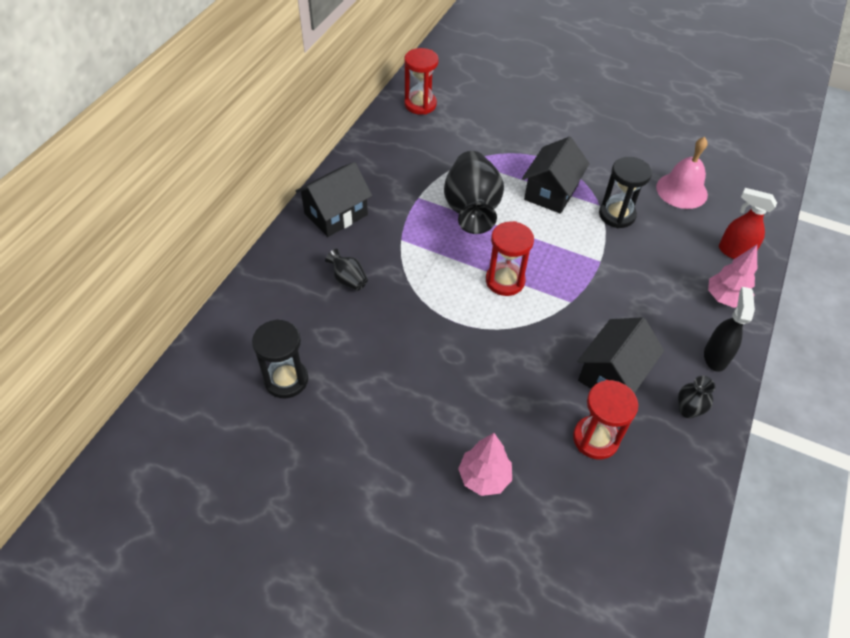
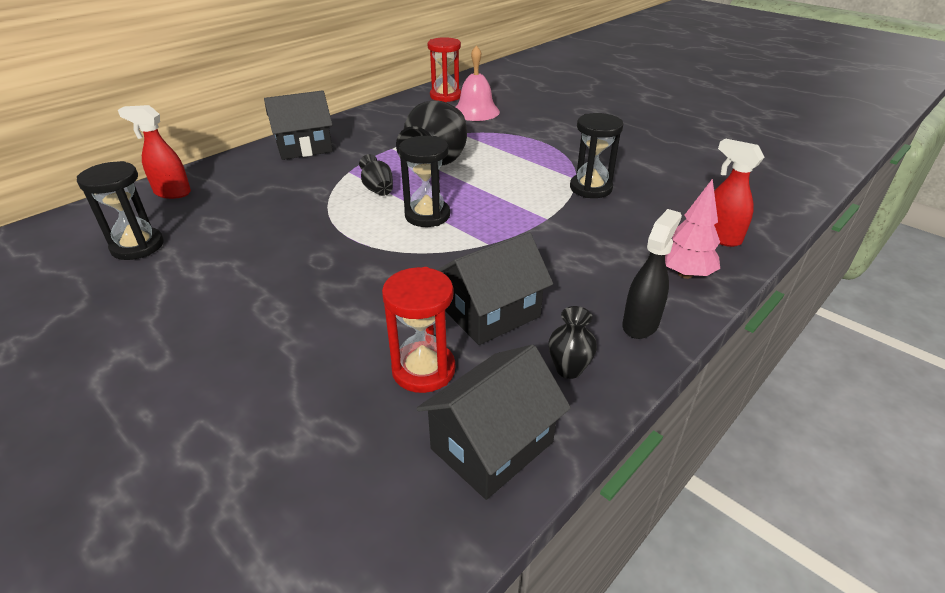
camera: 20 degrees right, 15 degrees down
(259, 306) = (172, 193): none -> red spray bottle
(348, 280) = (271, 189): black vase -> black vase (378, 189)
(484, 477) = (255, 374): pink tree -> none
(505, 281) = (427, 215): red hourglass -> black hourglass
(551, 192) = (529, 163): black house -> black house (492, 445)
(681, 190) = (680, 182): pink bell -> pink bell (476, 111)

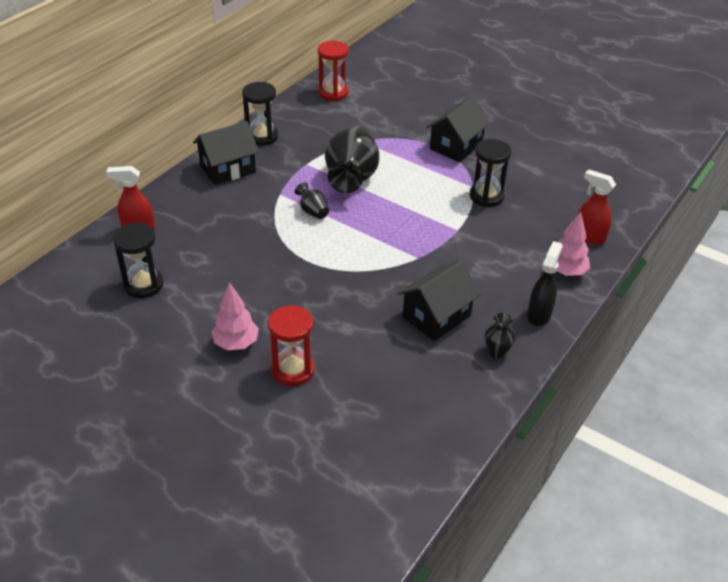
camera: 10 degrees left, 5 degrees up
(205, 322) = (236, 343): none -> pink tree
(423, 370) = (402, 362): red hourglass -> red hourglass (293, 370)
(427, 215) = (363, 235): black hourglass -> black hourglass (262, 137)
(476, 111) = (367, 112): pink bell -> none
(492, 445) = (460, 405): black house -> black house (456, 146)

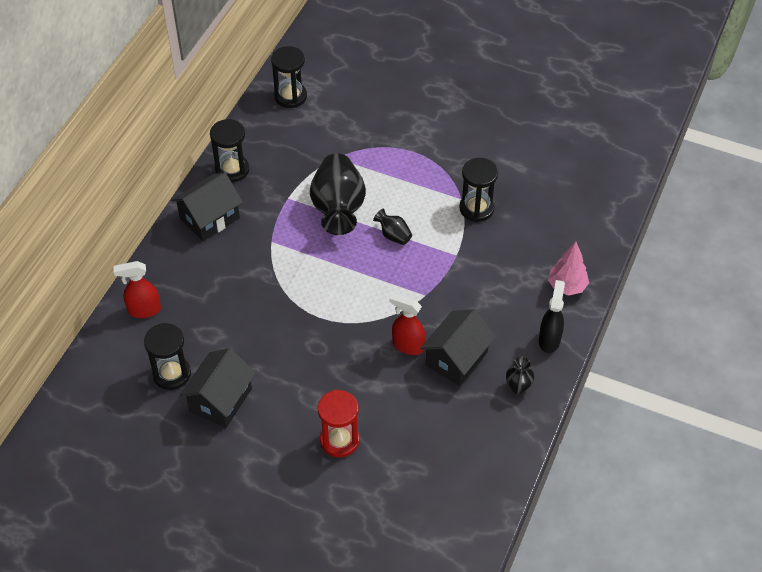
camera: 10 degrees left, 10 degrees up
(236, 343) = (280, 422): pink tree -> none
(312, 211) = (310, 257): black vase -> black vase (393, 235)
(333, 93) = (290, 96): red hourglass -> black hourglass
(456, 146) = (434, 148): black house -> black house (220, 400)
(589, 237) = (582, 241): red spray bottle -> red spray bottle (407, 345)

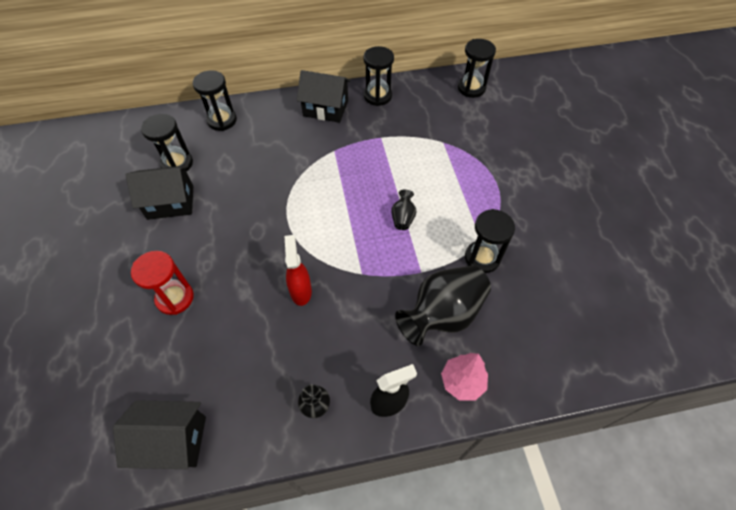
camera: 55 degrees right, 5 degrees up
(144, 310) = (222, 120): red spray bottle -> black hourglass
(338, 208) = (397, 170): black vase -> black vase (442, 314)
(456, 359) = (312, 336): black house -> black house (173, 440)

